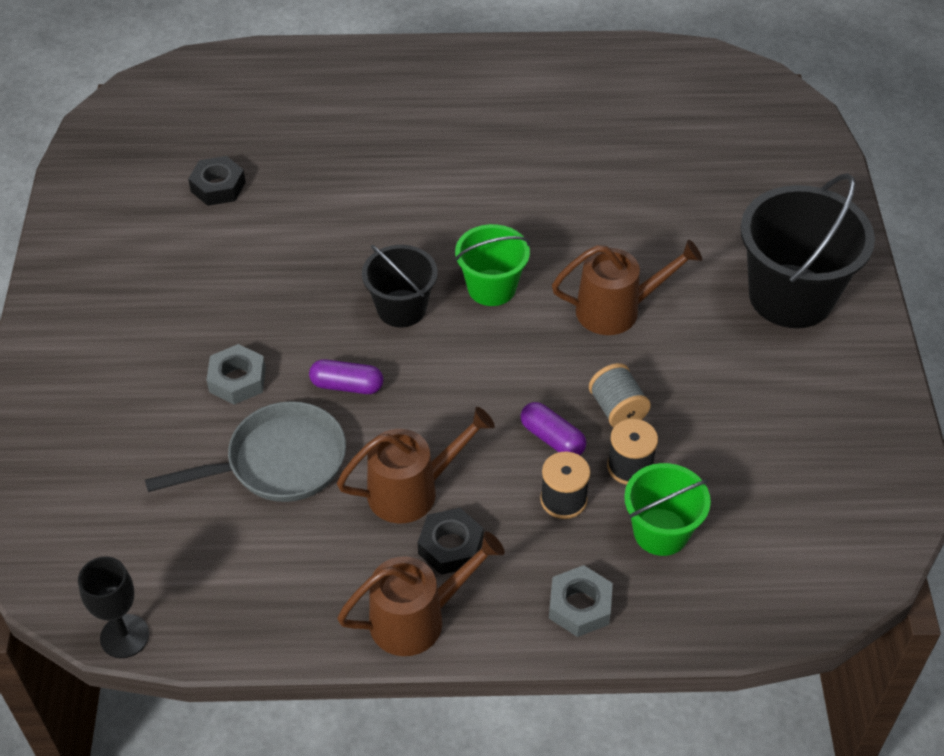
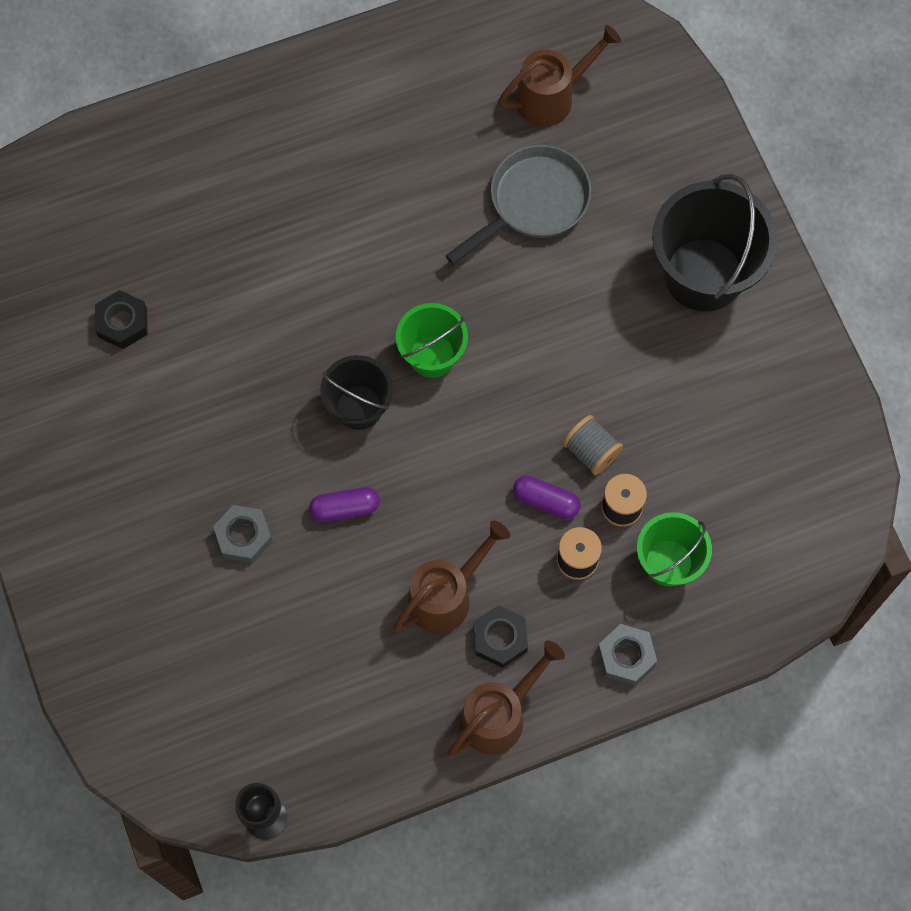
camera: 20 degrees left, 20 degrees up
(279, 462) = (319, 608): grey pan -> grey pan (533, 202)
(618, 310) = (555, 342): brown watering can -> brown watering can (552, 96)

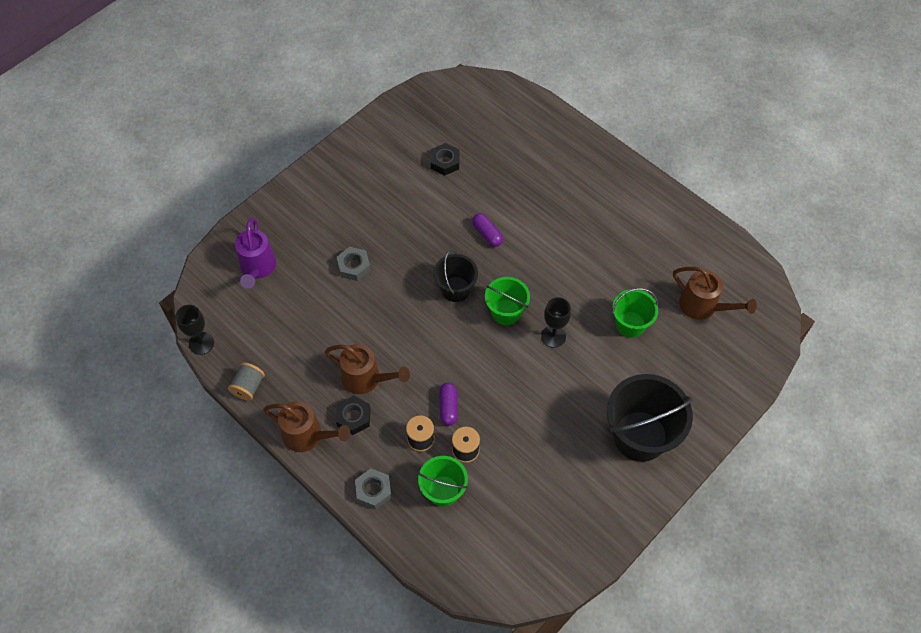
camera: 65 degrees right, 10 degrees down
(172, 683) = (257, 268): none -> purple watering can
(345, 508) = (393, 307): purple capsule -> purple capsule (487, 234)
(502, 311) = (553, 336): none -> black goblet
(533, 202) = (630, 324): grey pan -> green bucket
(591, 451) = (491, 419): grey spool -> grey spool (248, 387)

